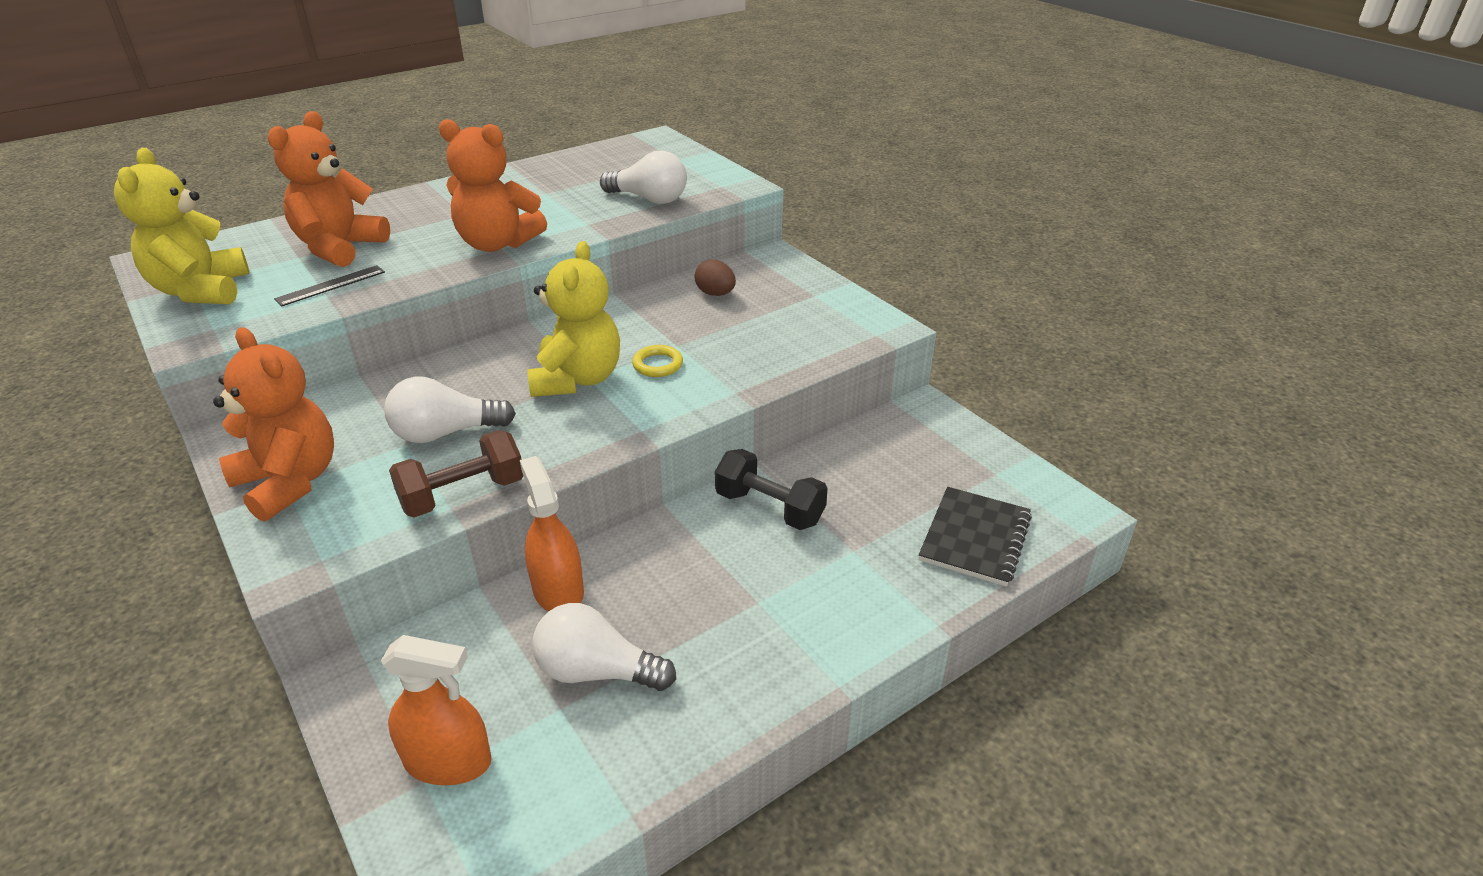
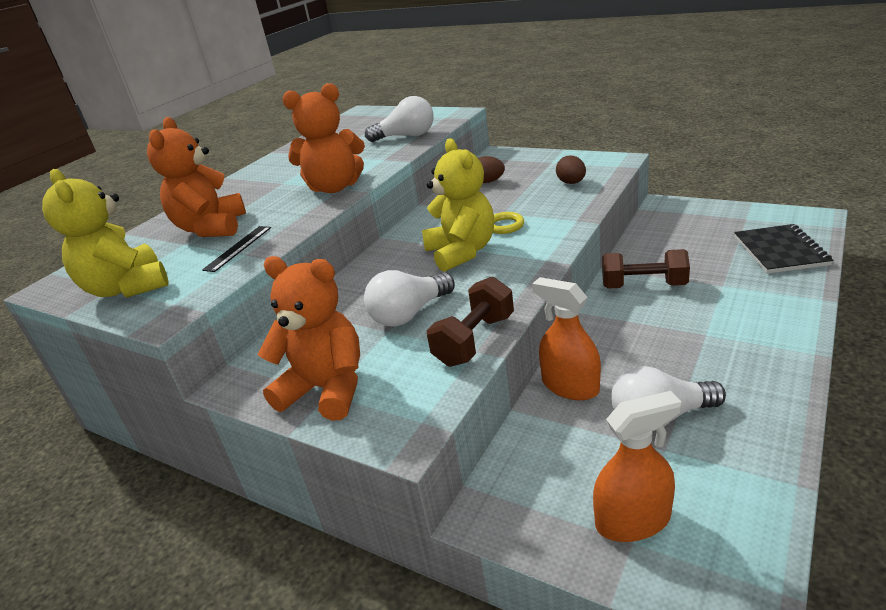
camera: 20 degrees left, 5 degrees down
(769, 508) = (643, 286): black dumbbell -> brown dumbbell
(796, 336) = (571, 183): none -> brown egg

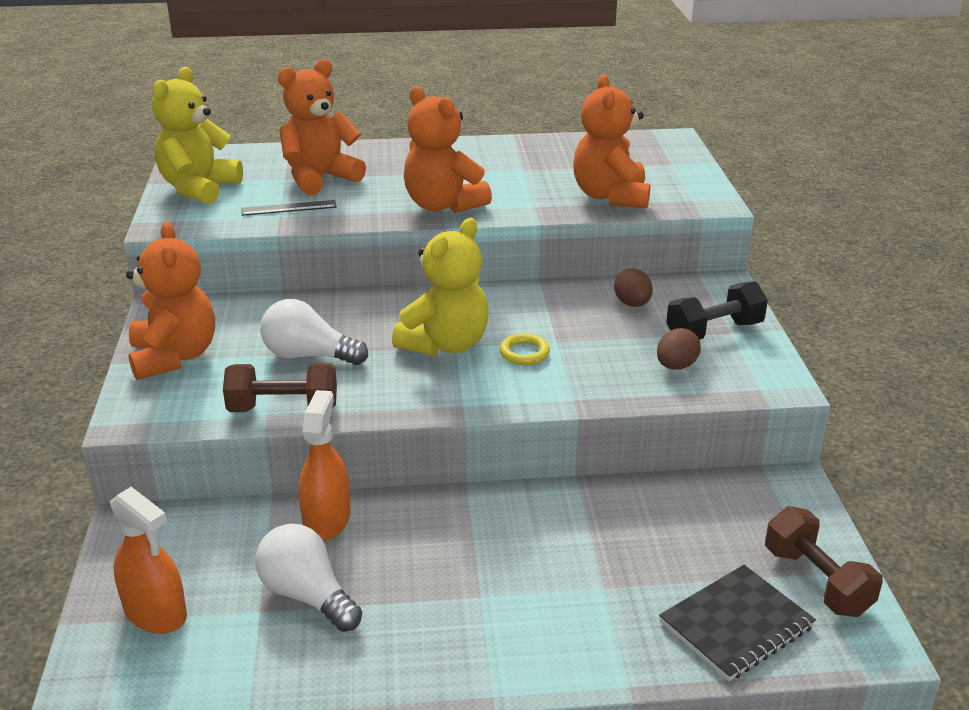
camera: 50 degrees right, 0 degrees up
(406, 136) = (610, 196): white light bulb -> orange teddy bear
(546, 165) = (714, 332): none -> black dumbbell
(643, 286) = (556, 520): brown dumbbell -> brown dumbbell (816, 581)

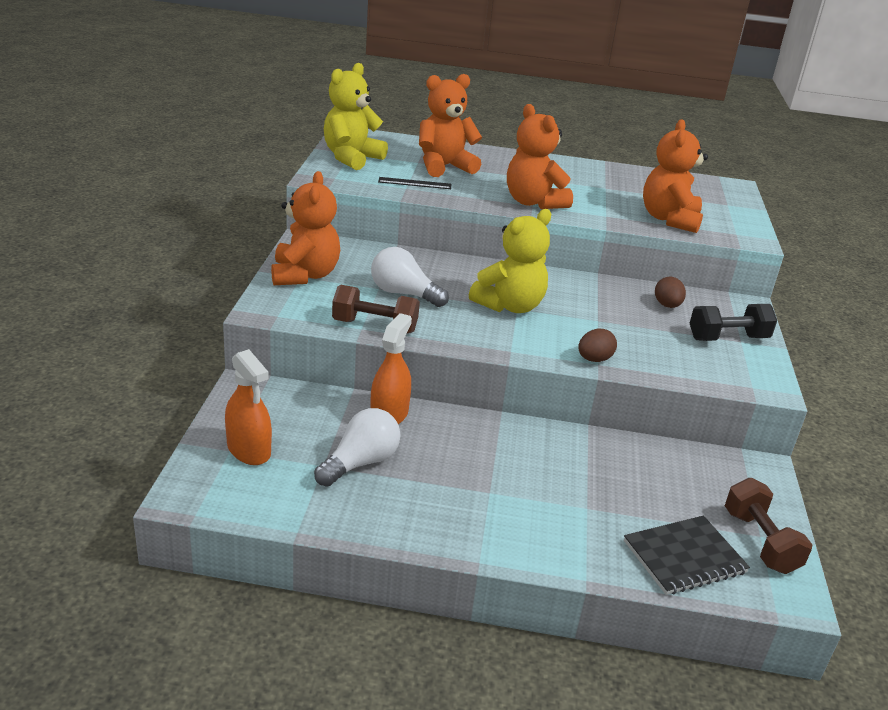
camera: 10 degrees right, 0 degrees up
(307, 595) = (360, 462): white light bulb -> white light bulb turned 75 degrees clockwise
(524, 353) = (569, 324): yellow ring -> none
(676, 366) = (688, 357): brown egg -> brown egg (594, 359)

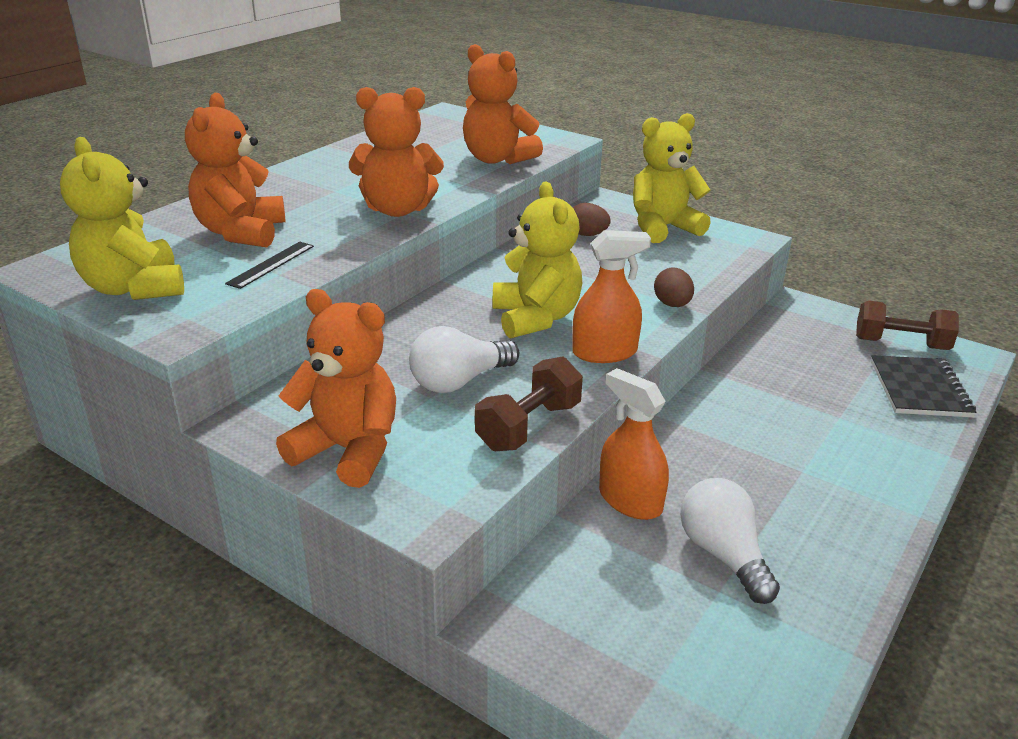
camera: 60 degrees left, 0 degrees up
(249, 450) = (663, 658): orange spray bottle -> orange spray bottle (604, 352)
(728, 338) = (663, 228): black dumbbell -> yellow teddy bear

